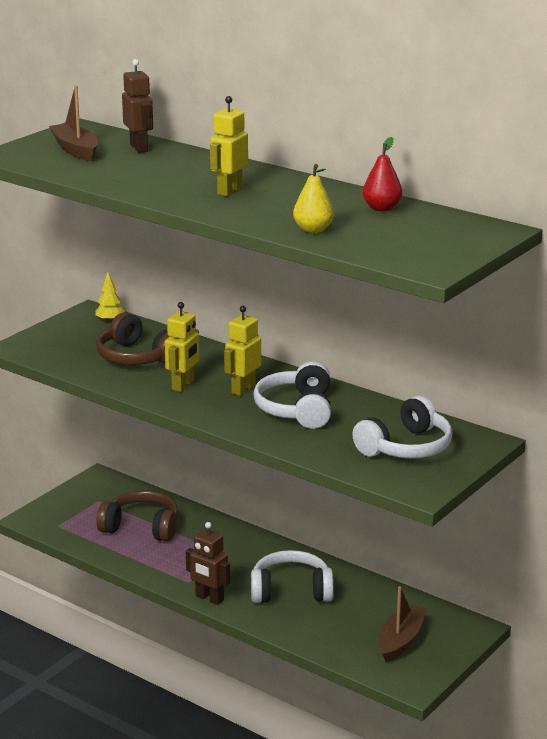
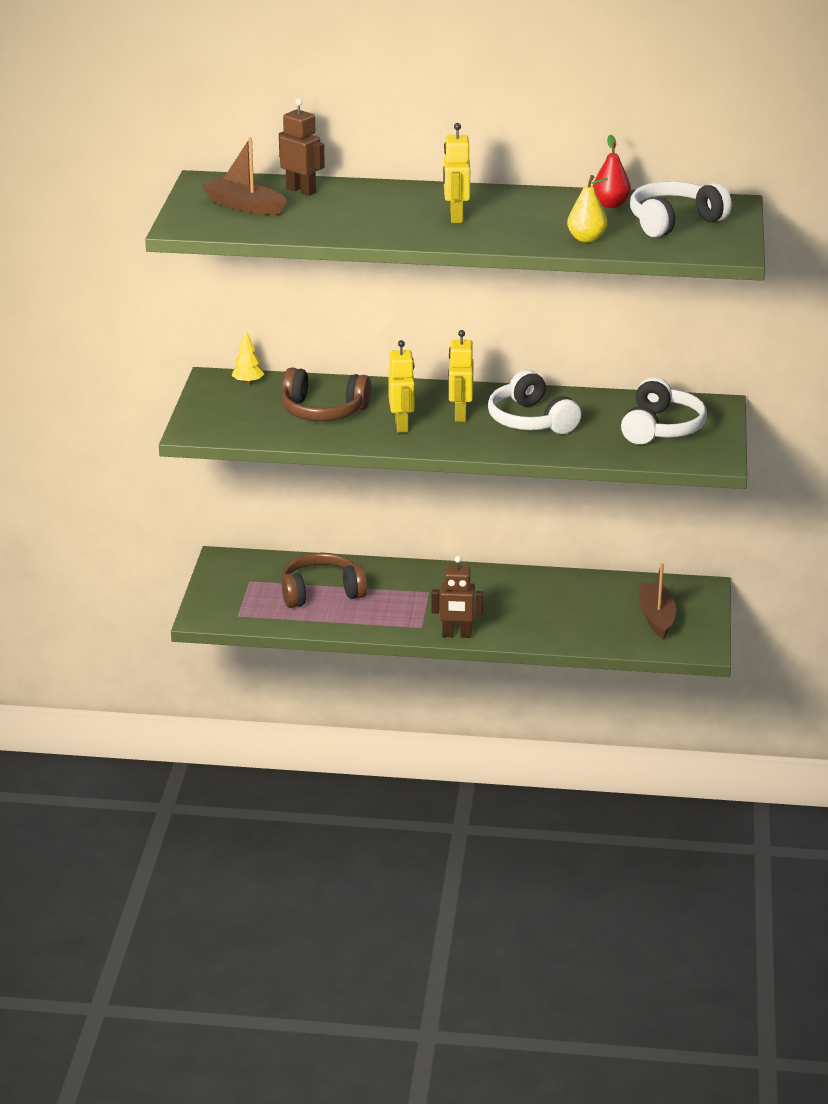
camera: 30 degrees left, 5 degrees up
(291, 591) = (520, 606): white headphones -> white headphones (674, 222)

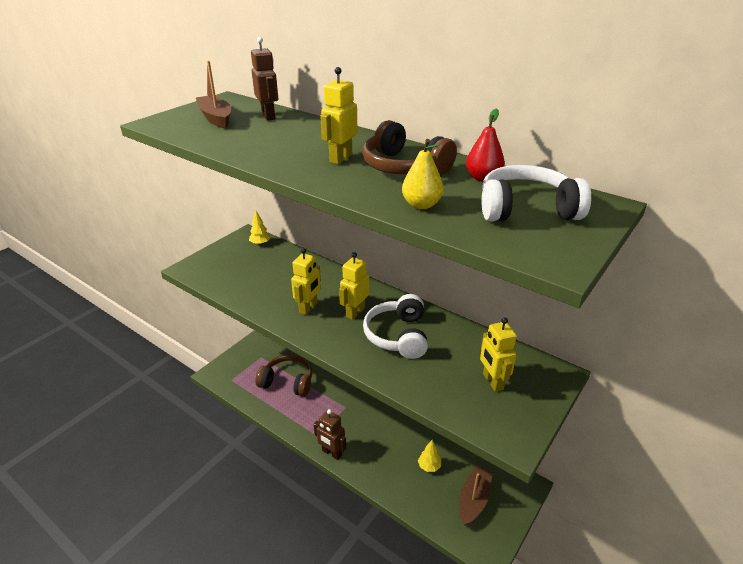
camera: 30 degrees right, 5 degrees up
(323, 411) = (275, 279): brown headphones -> brown headphones (404, 167)
(583, 608) = (429, 466): none -> yellow tree
(661, 428) = (492, 382): white headphones -> yellow robot

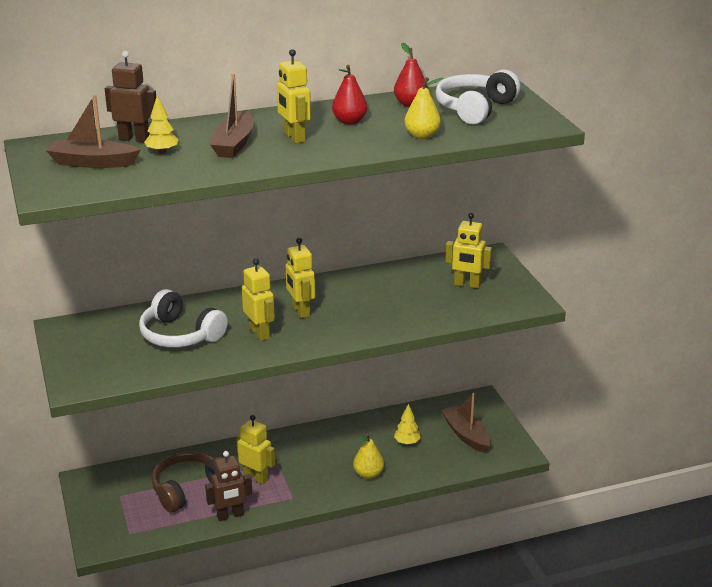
camera: 55 degrees left, 5 degrees down
(260, 244) = (95, 324): yellow tree -> yellow tree (162, 152)
(299, 144) = (234, 144): none -> brown boat
(322, 405) = (256, 477): none -> yellow robot
(331, 453) = (326, 497): brown robot -> brown robot (230, 515)
(374, 463) = (368, 474): none -> yellow pear
(398, 335) = (361, 302): white headphones -> white headphones (180, 335)
(404, 167) = (349, 121): brown headphones -> red pear

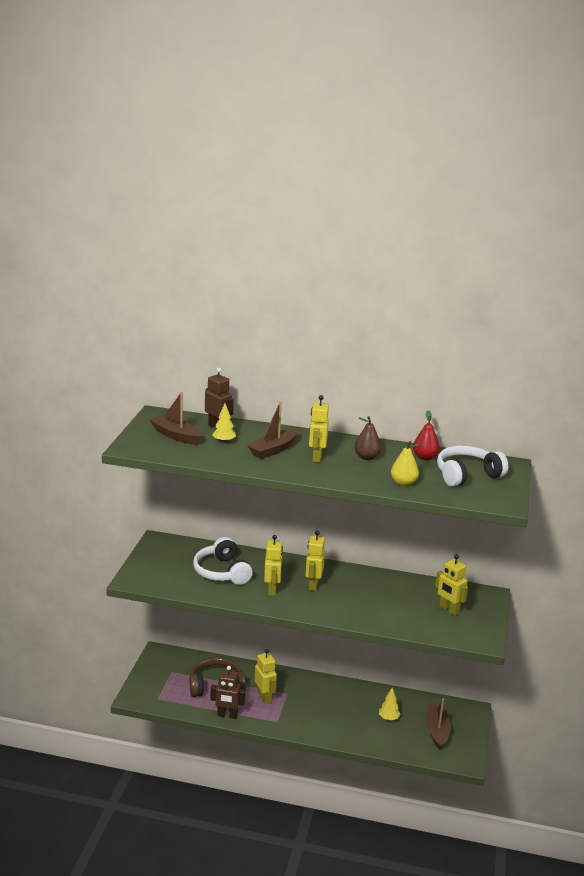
camera: 30 degrees right, 5 degrees down
(349, 121) = (367, 457): red pear -> brown pear
(368, 474) = (342, 728): yellow pear -> none

